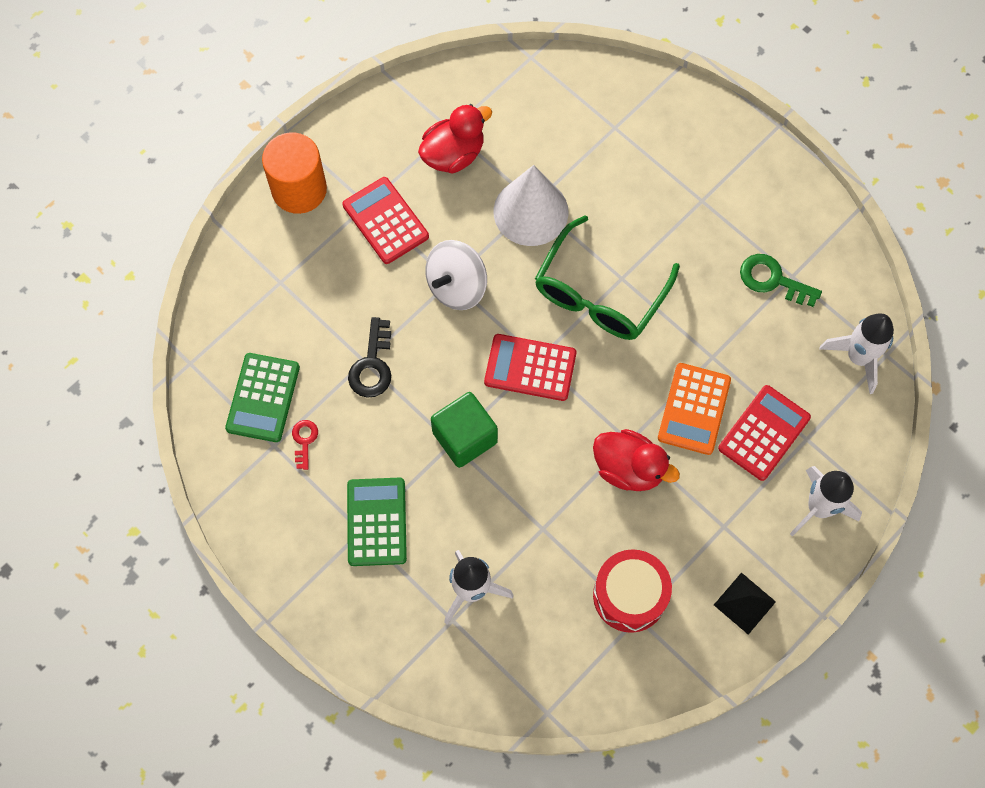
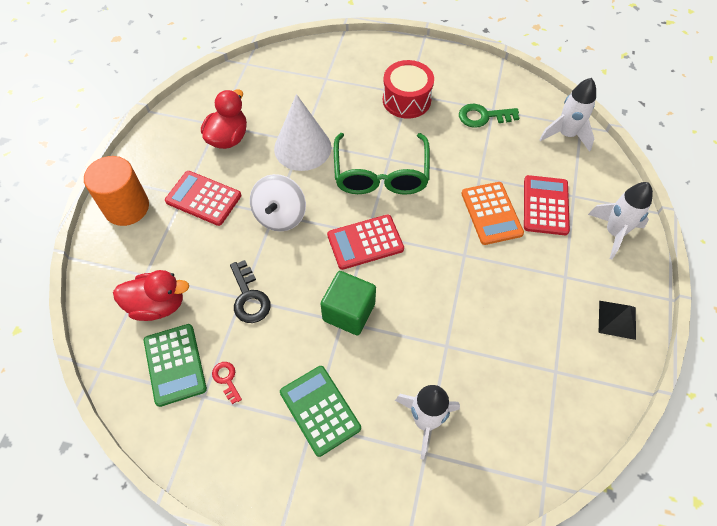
camera: 30 degrees left, 10 degrees down
(629, 468) = (477, 272): red duck -> red duck (157, 305)
(629, 595) = (539, 358): red drum -> red drum (406, 100)

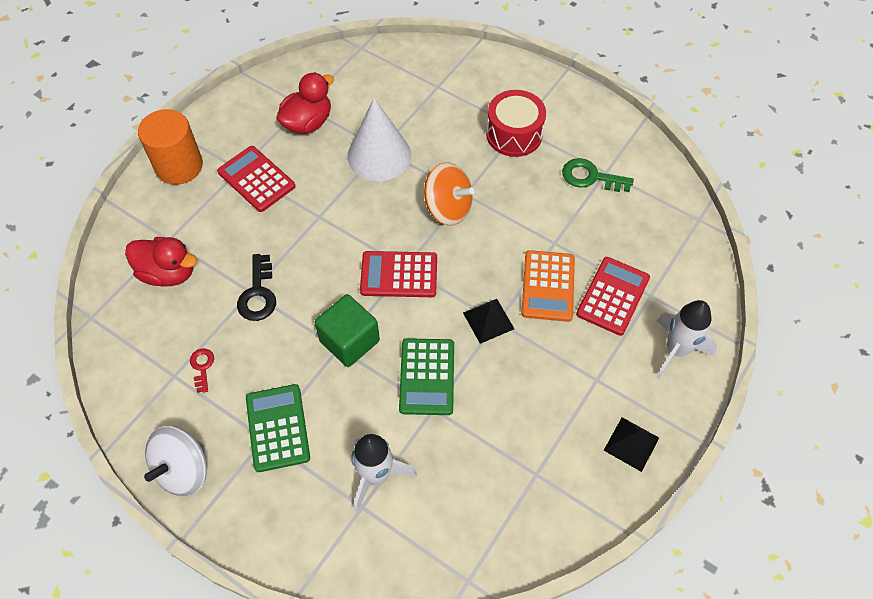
camera: 20 degrees right, 0 degrees up
(175, 364) = (160, 336): green calculator -> green calculator (427, 377)
(280, 216) = (324, 220): white spinning top -> white spinning top (183, 470)
(381, 175) = (448, 208): green glasses -> orange spinning top
(457, 257) = (488, 320): none -> black pyramid
(566, 135) = (676, 225): white rocket -> none

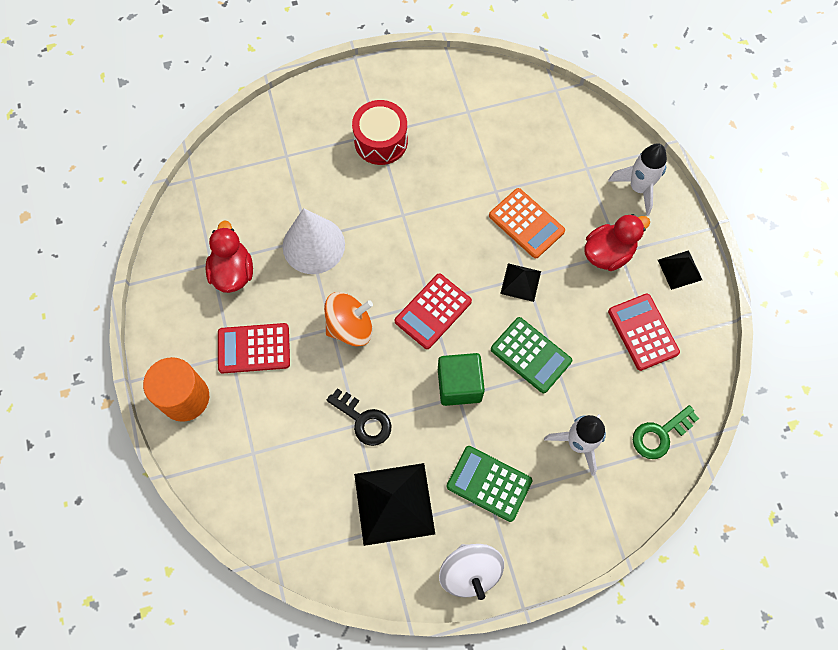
camera: 50 degrees left, 10 degrees up
(168, 273) = (286, 474): red duck -> red duck (608, 253)
(202, 367) = (394, 503): red key -> black pyramid
(448, 208) = (405, 235): orange spinning top -> orange spinning top (350, 327)
(591, 177) = (463, 124): green key -> green key (660, 435)
(613, 296) = (568, 191): red calculator -> red calculator (643, 332)

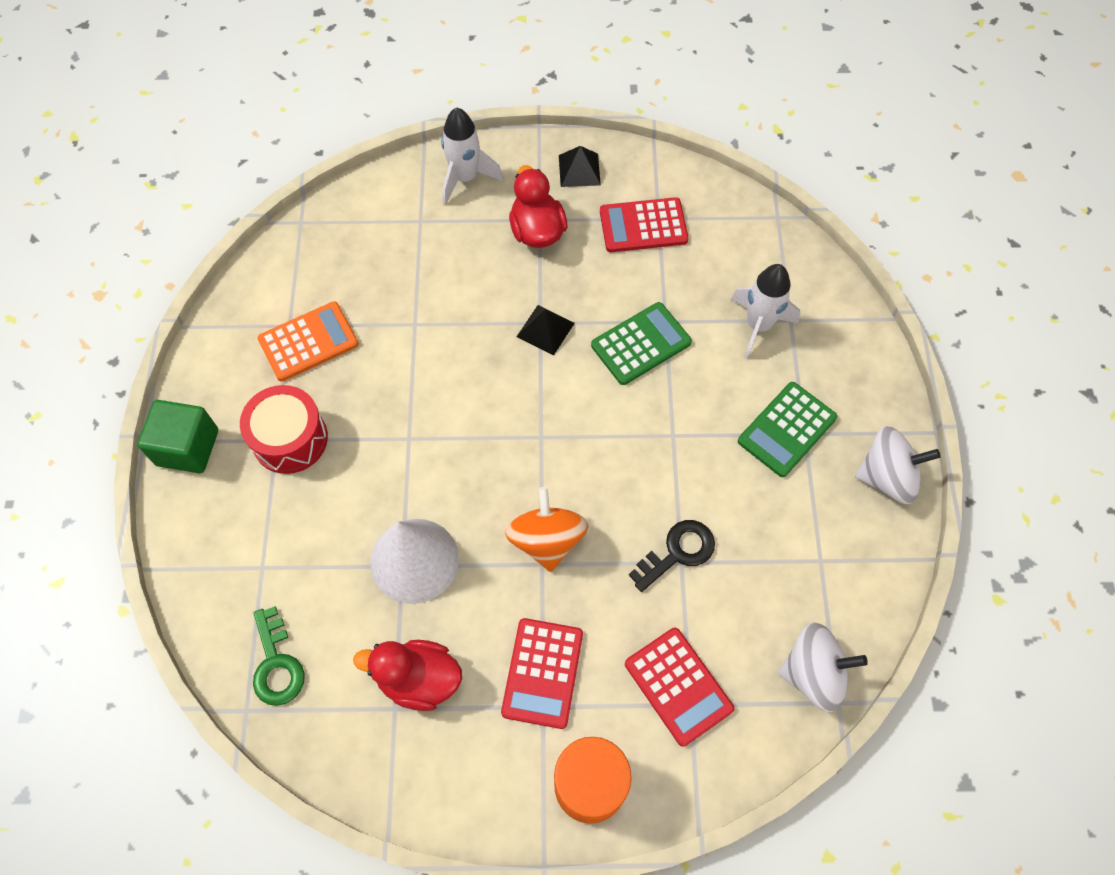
camera: 75 degrees left, 5 degrees down
(294, 537) = (813, 673): none -> white spinning top
(394, 503) = (791, 541): black pyramid -> none
(433, 311) = (554, 436): red calculator -> red calculator (678, 686)
(459, 385) = (658, 430): green cube -> green cube (188, 447)
(526, 223) = (470, 303): orange calculator -> orange calculator (308, 342)
(660, 435) = (765, 245): green key -> green key (276, 664)

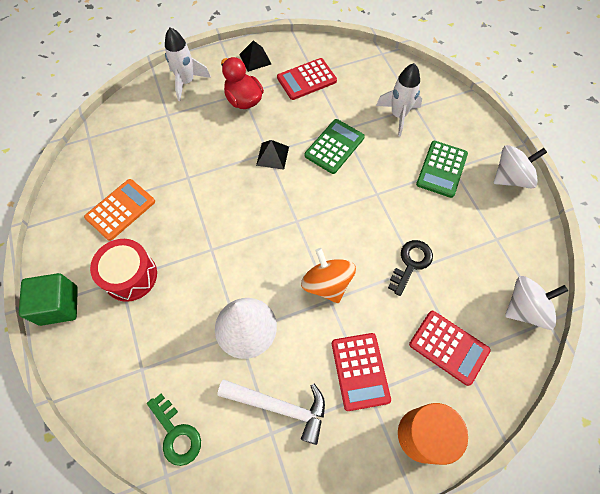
camera: 20 degrees left, 0 degrees up
(419, 679) = (280, 407): red duck -> white hammer

